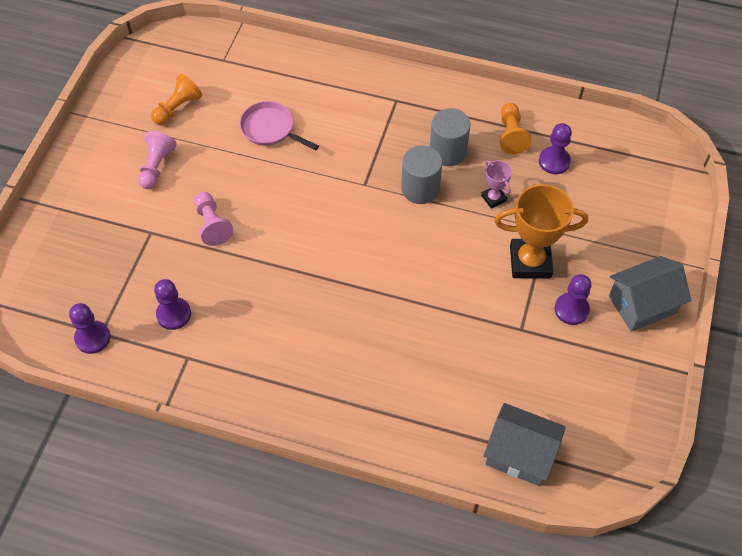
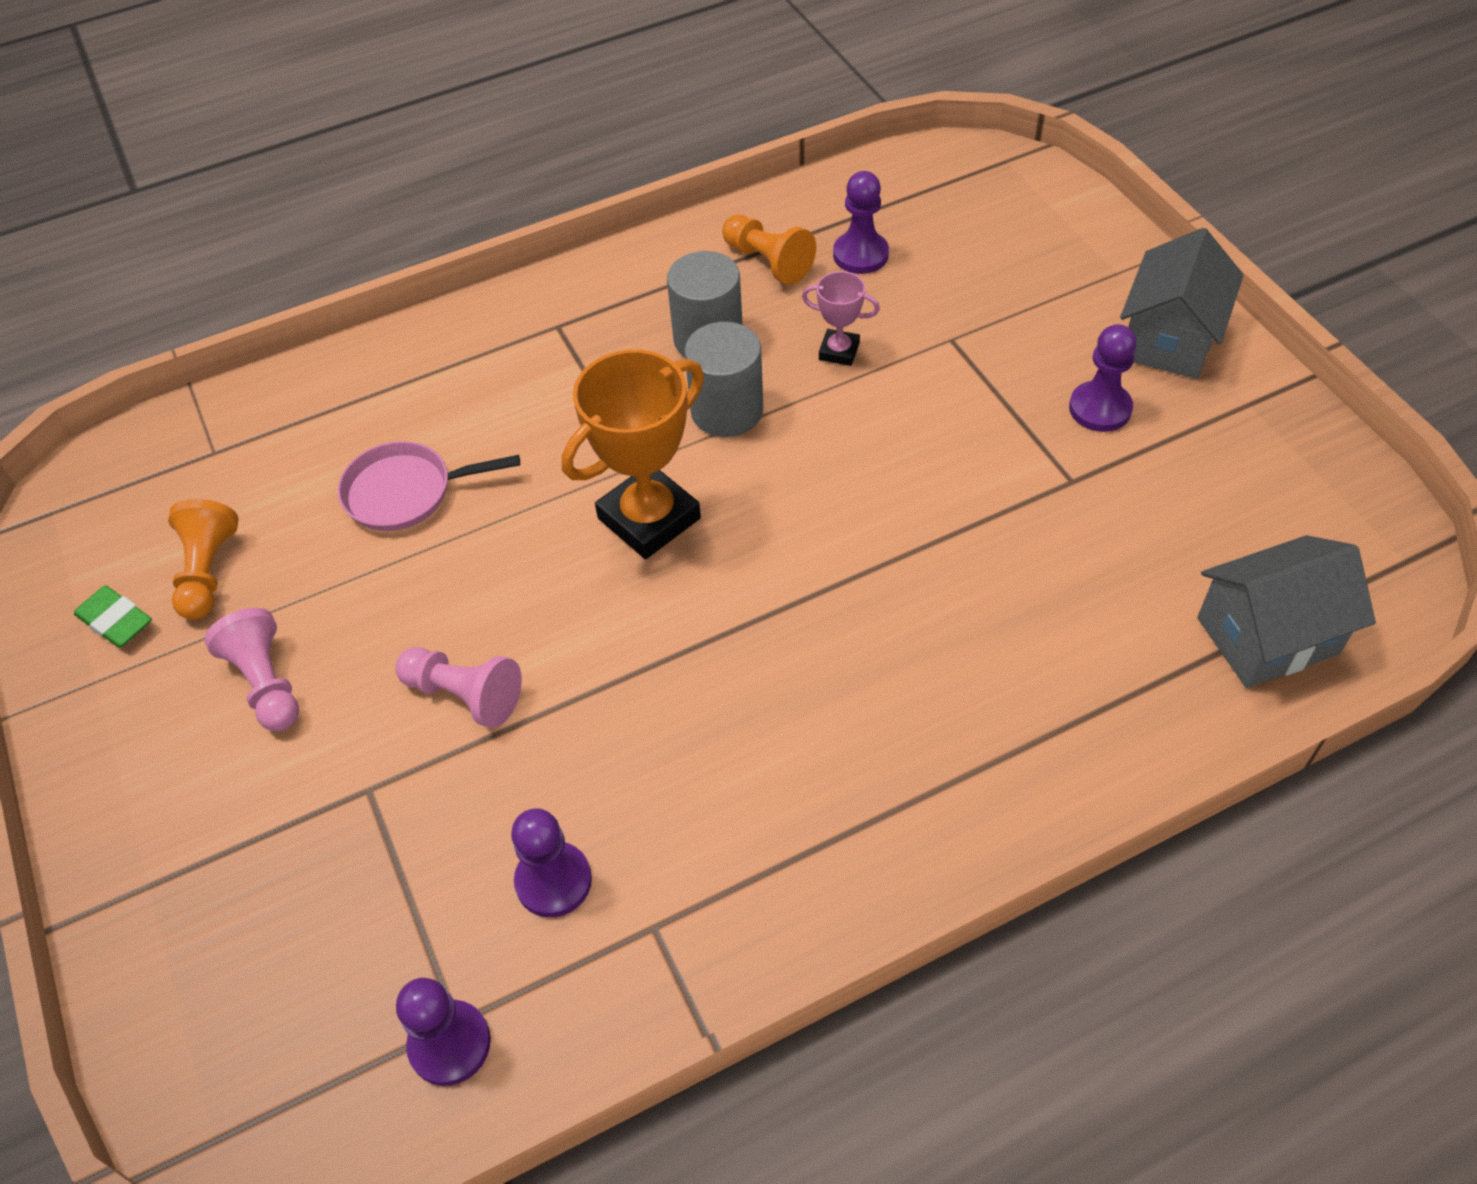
camera: 40 degrees left, 5 degrees down
(133, 103) = (115, 621): none -> green eraser
(530, 262) = (980, 392): orange trophy -> orange trophy (649, 518)

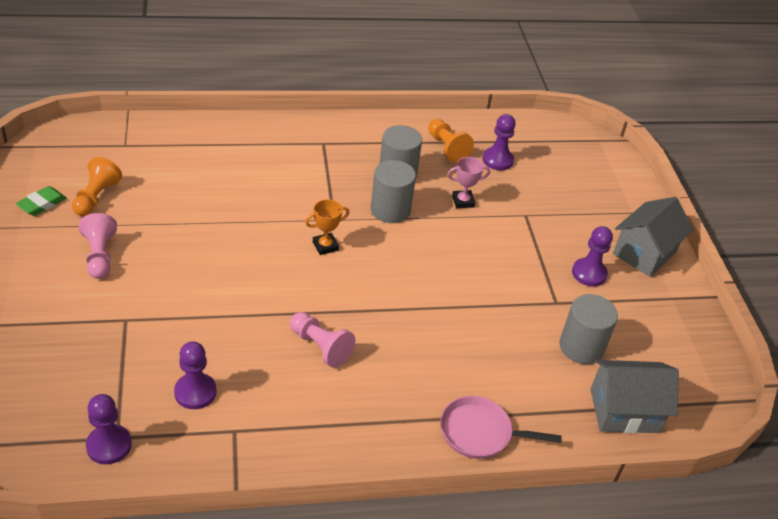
camera: 10 degrees right, 10 degrees down
(115, 621) = (42, 204): green eraser -> green eraser turned 75 degrees clockwise
(406, 492) = (210, 194): pink pan -> pink pan (480, 433)
(464, 695) = (193, 294): pink pawn -> pink pawn (320, 346)
(649, 518) = (325, 246): orange trophy -> orange trophy, size x0.50
(839, 351) = (463, 201): pink trophy -> pink trophy turned 45 degrees counterclockwise
(1148, 546) = (581, 347): none -> grey cylinder

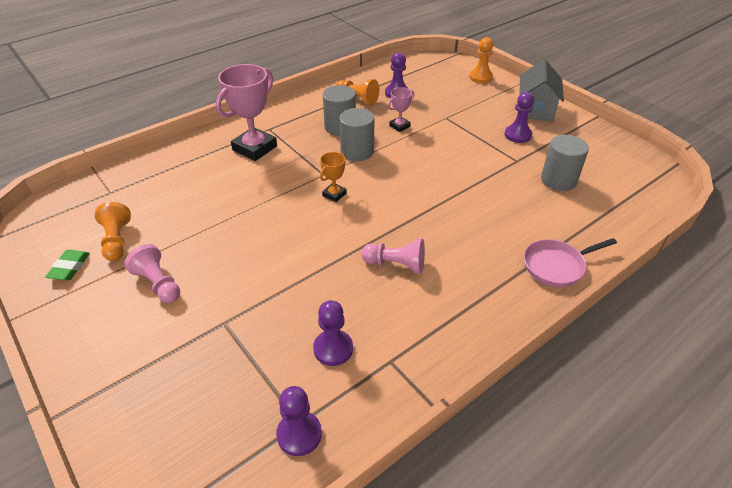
camera: 25 degrees left, 0 degrees up
(290, 159) = (255, 148): none -> pink trophy
(618, 183) = (480, 77): none -> orange pawn
(624, 411) = (622, 206): grey house -> none

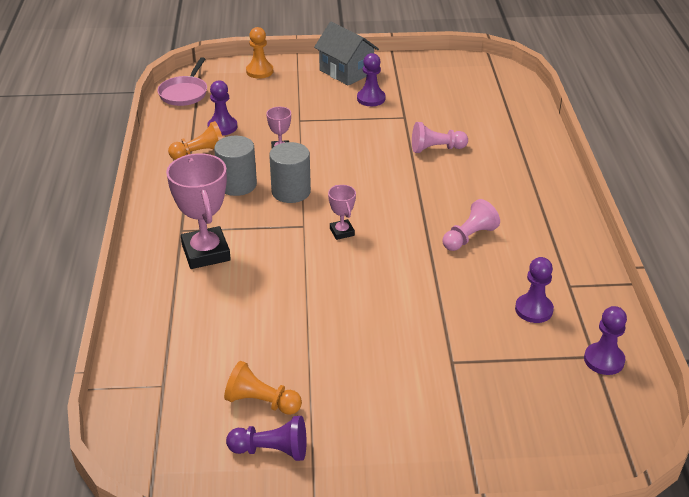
camera: 55 degrees left, 5 degrees down
(69, 267) = (271, 450): green eraser -> purple pawn
(158, 284) = (361, 389): pink pawn -> pink pawn (436, 149)
(334, 194) = (342, 232): orange trophy -> pink trophy
(557, 266) = (542, 163): pink pan -> pink pan (184, 93)
(558, 180) = (450, 111): grey cylinder -> none

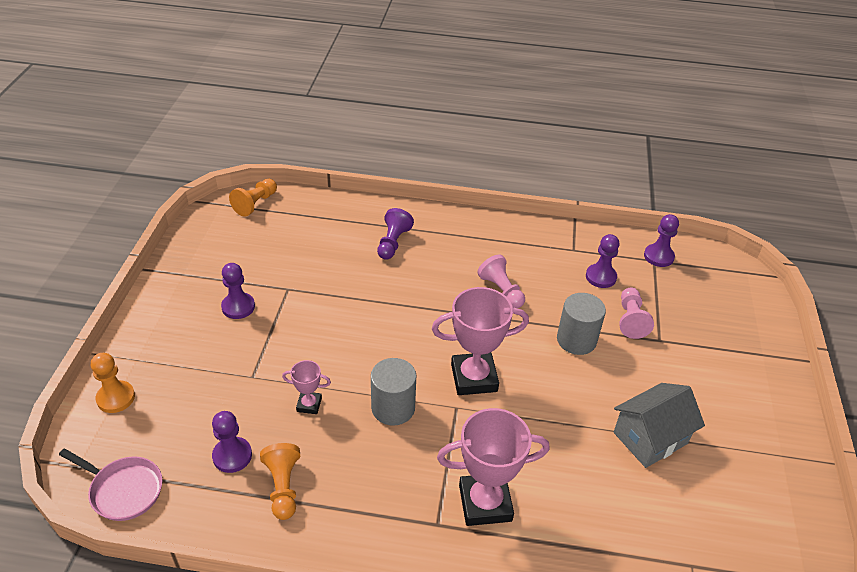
camera: 80 degrees left, 5 degrees up
(237, 185) = (364, 456): grey cylinder -> grey cylinder (576, 340)
(261, 402) = (711, 482): orange pawn -> orange pawn (255, 204)
(271, 450) = (768, 482): purple pawn -> purple pawn (393, 243)
(342, 232) = (474, 377): pink trophy -> pink trophy, size x2.01
(346, 72) = (168, 316): grey house -> grey house (650, 438)
(436, 149) = (356, 279): pink pawn -> pink pawn (631, 320)

